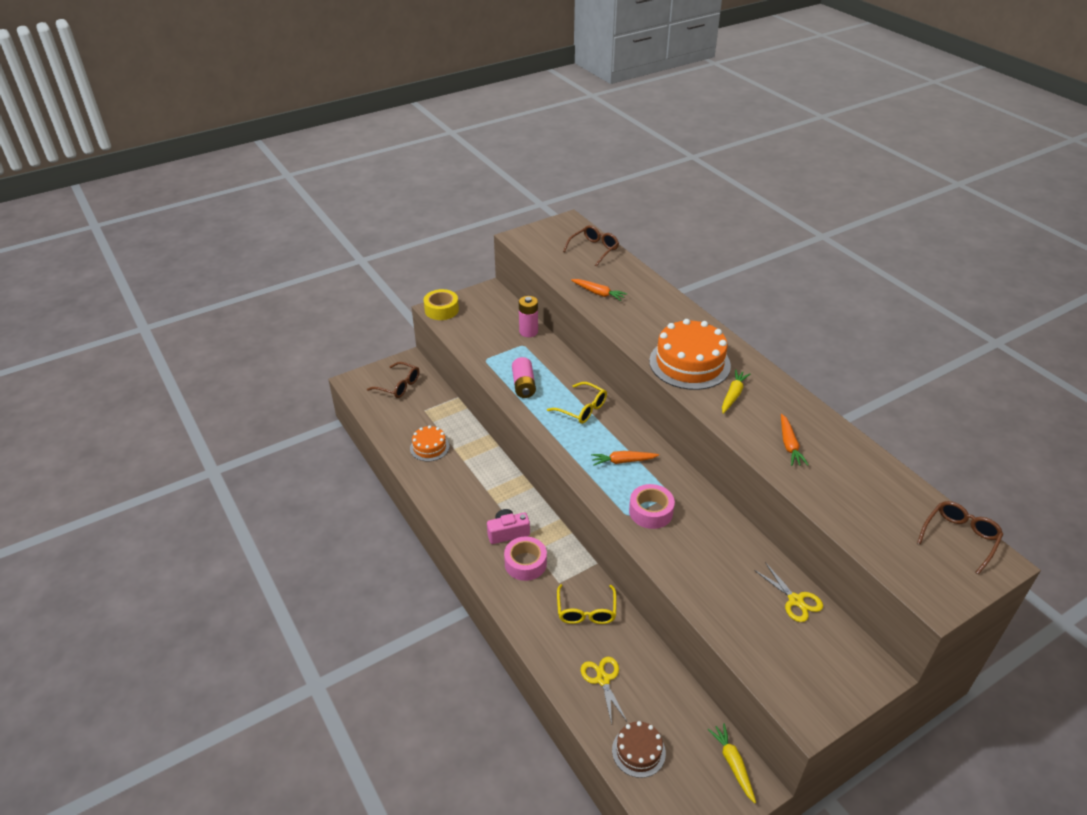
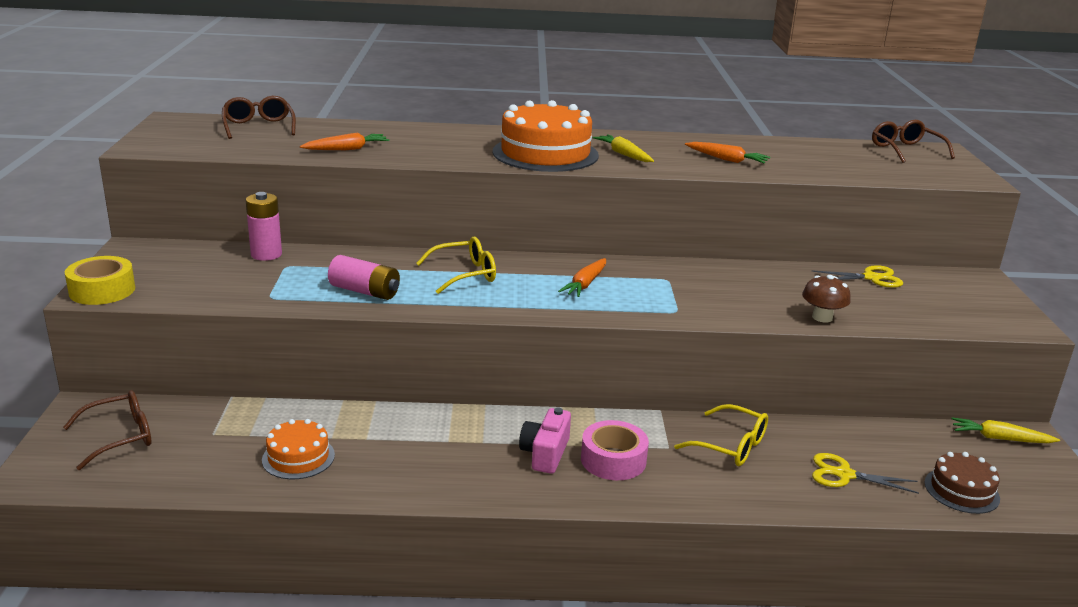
camera: 60 degrees left, 15 degrees down
(651, 512) = (683, 298): pink tape -> none
(694, 590) = (822, 317): none -> brown mushroom

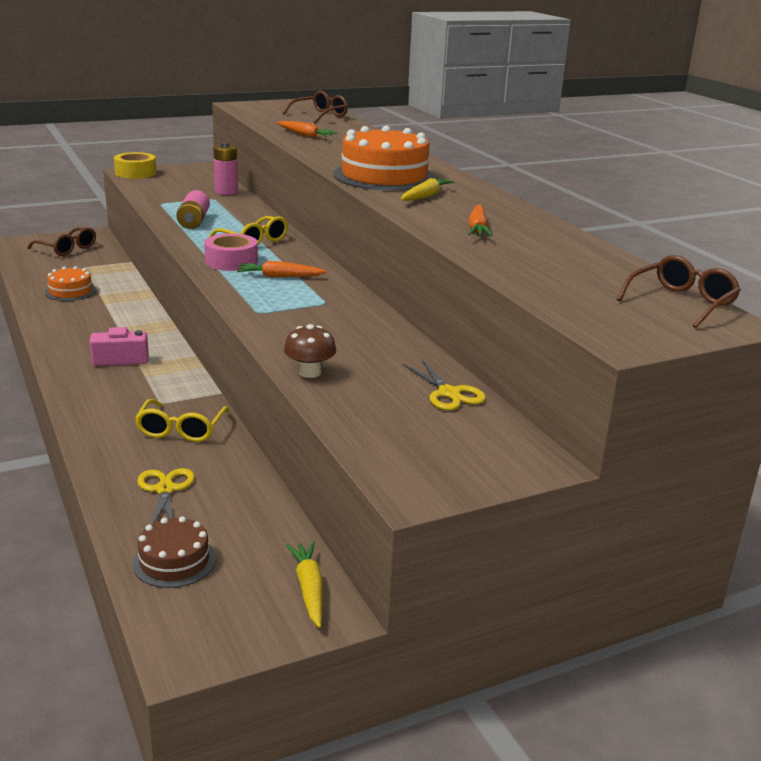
camera: 65 degrees right, 0 degrees up
(613, 460) = (126, 384): pink tape -> pink tape (231, 261)

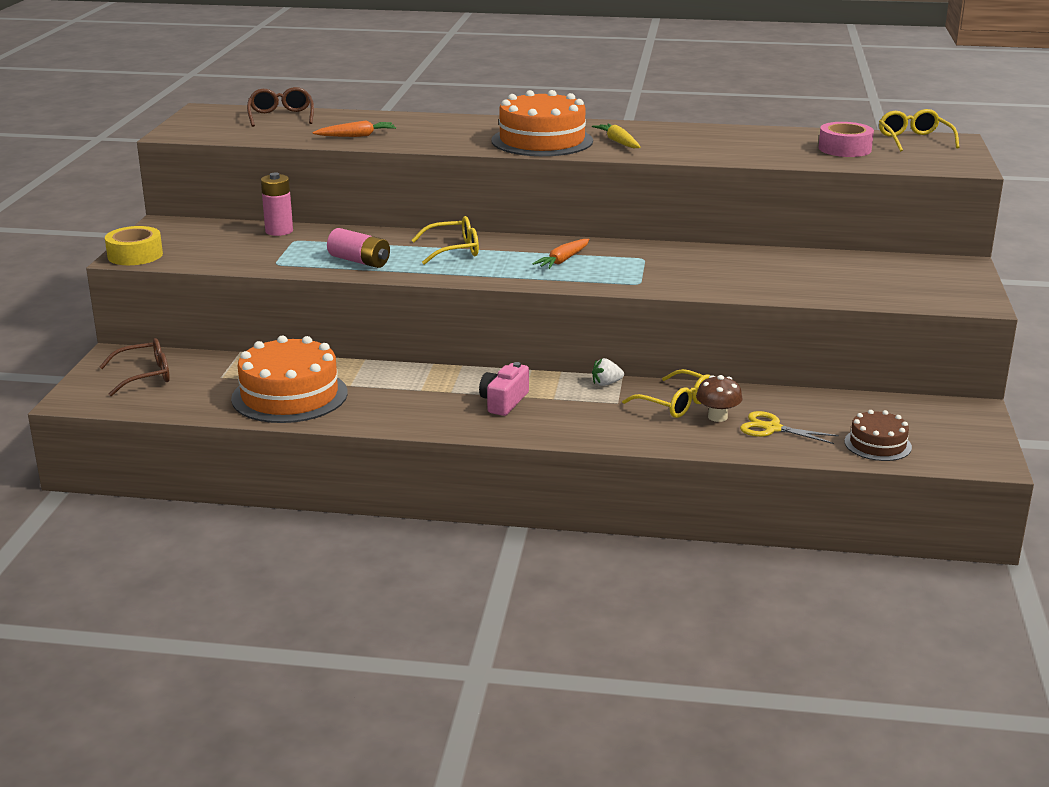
camera: 55 degrees left, 0 degrees up
(70, 291) = (289, 395): orange cake -> orange cake, size x1.87
(196, 390) = (606, 383): none -> white strawberry
(231, 261) = (501, 269): pink tape -> pink tape (844, 149)
(309, 372) = (777, 291): brown mushroom -> brown mushroom (717, 417)
(309, 589) = (942, 409): yellow carrot -> none
(449, 393) = (848, 262): yellow scissors -> none
(477, 228) = (719, 147): orange carrot -> none
(682, 302) = (914, 140): brown glasses -> yellow glasses

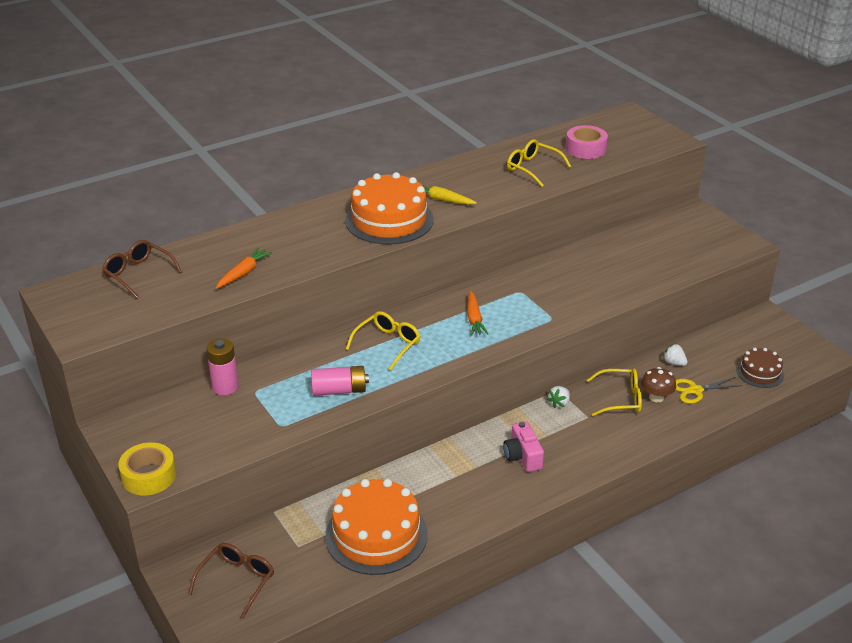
camera: 40 degrees left, 10 degrees up
(786, 402) = (674, 363): none -> white strawberry
(914, 140) = (609, 122): yellow glasses -> yellow glasses (532, 168)

